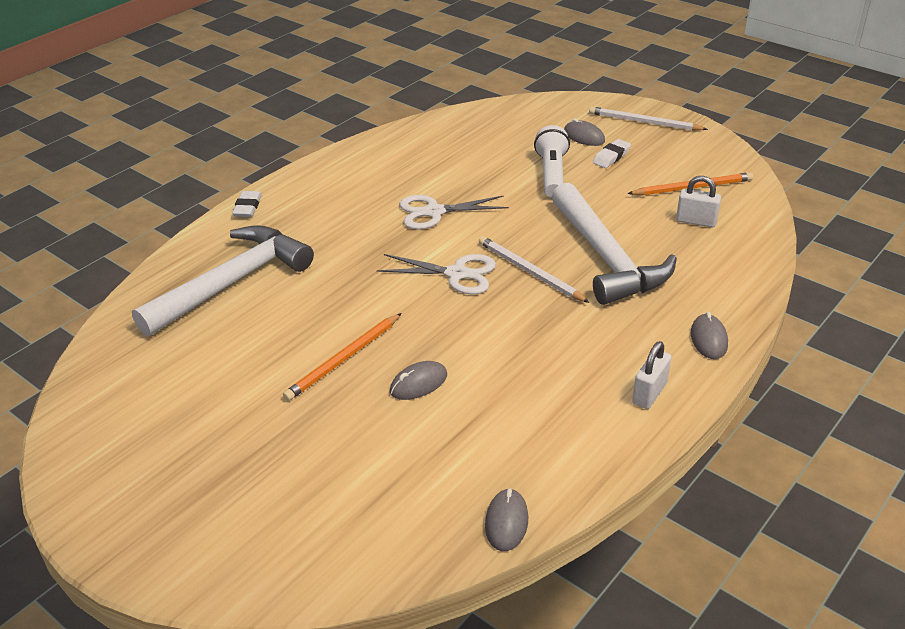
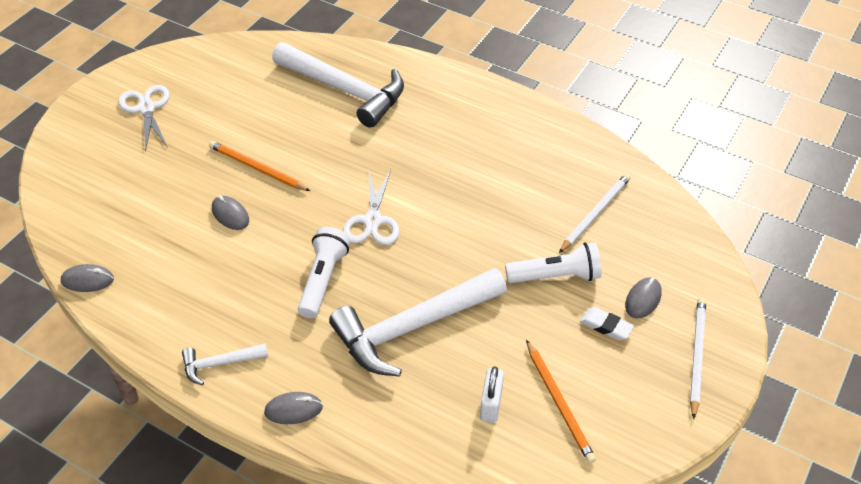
camera: 80 degrees right, 10 degrees up
(247, 207) = (450, 76): white eraser -> none
(434, 212) = (466, 194): white scissors -> white scissors (146, 108)
(529, 272) = (382, 271): white pencil -> white pencil (595, 214)
(536, 312) = (323, 280): none -> white flashlight
(649, 393) = (219, 364): white padlock -> white hammer

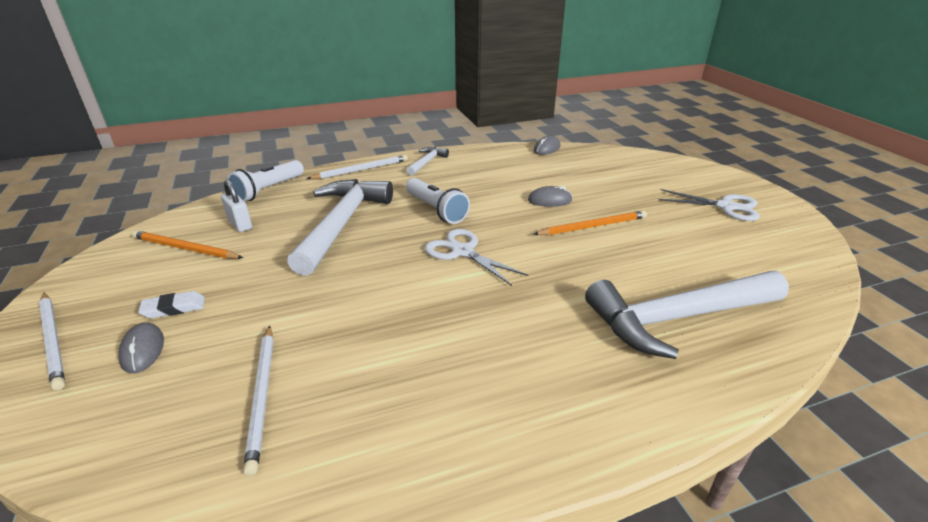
camera: 130 degrees right, 15 degrees down
(293, 410) = (361, 170): grey mouse -> white pencil
(556, 276) = (257, 313): white flashlight -> white flashlight (268, 190)

